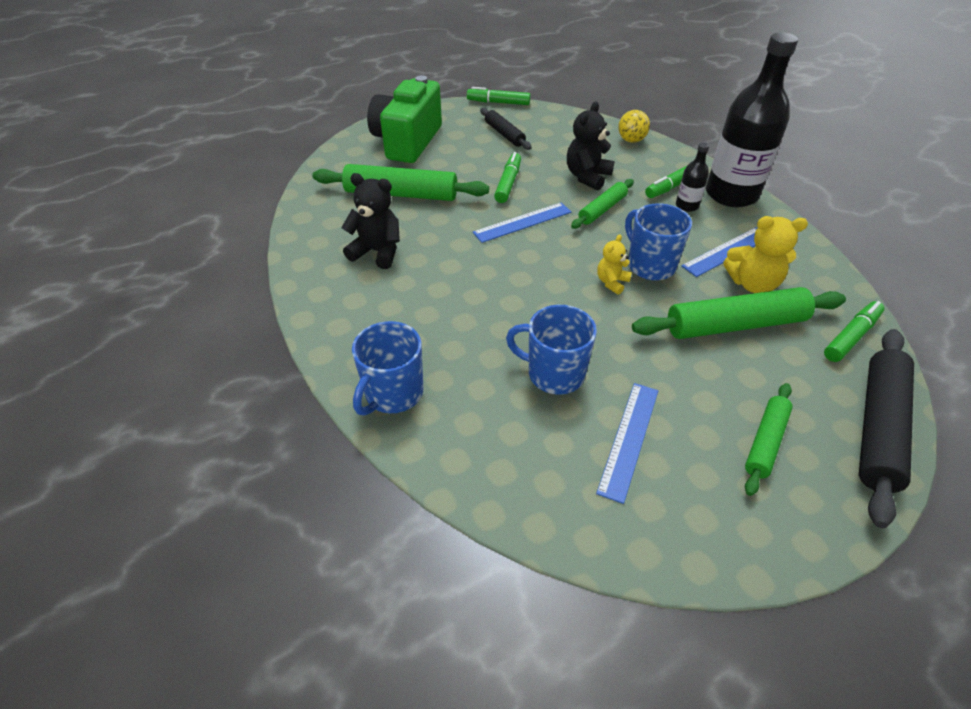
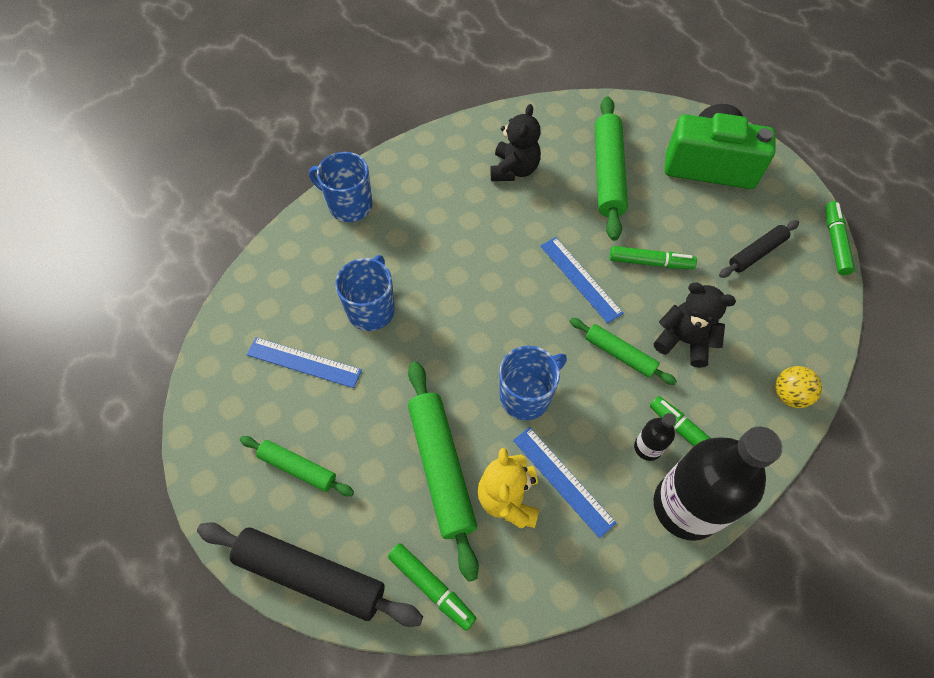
camera: 85 degrees right, 15 degrees up
(612, 282) = (494, 358): yellow teddy bear -> none

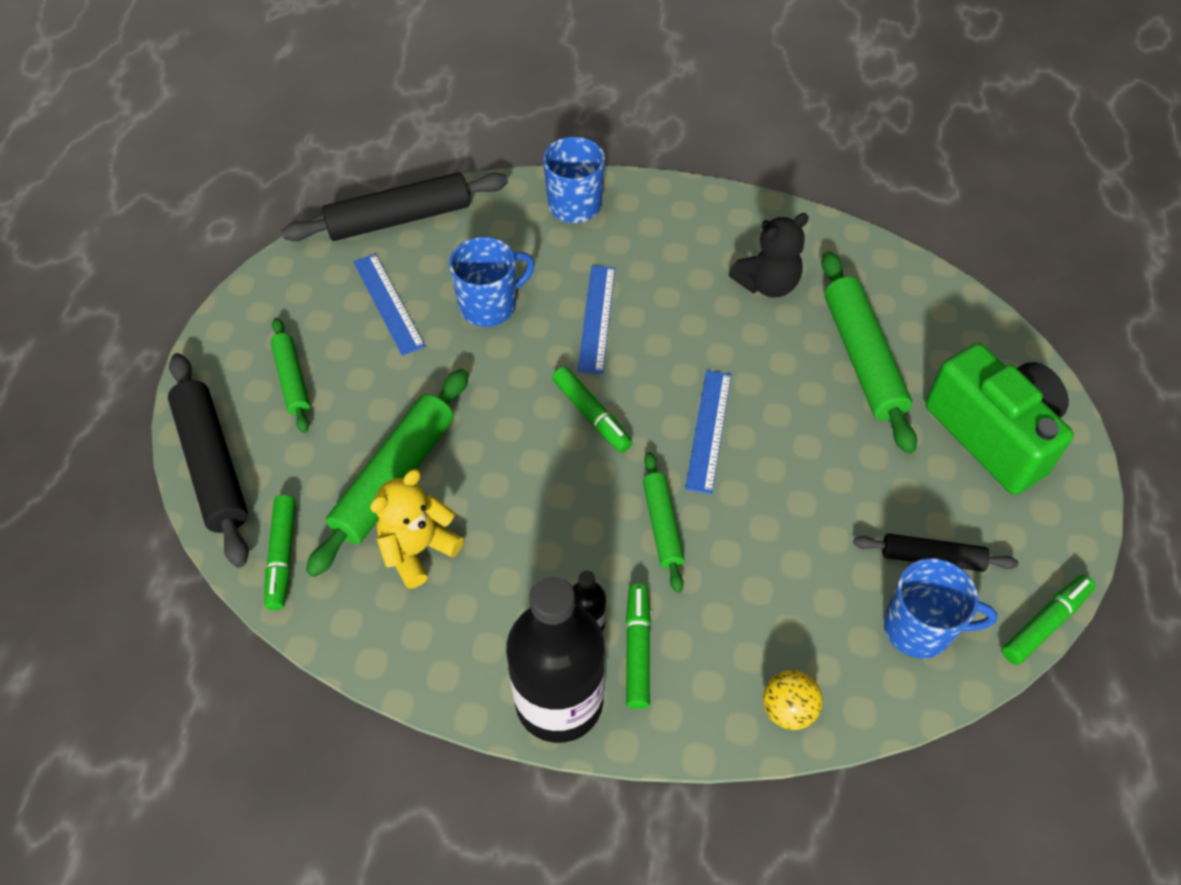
camera: 45 degrees right, 5 degrees down
(244, 301) = (399, 218): none -> black rolling pin
(526, 396) = (533, 484): blue mug -> blue mug (919, 628)
(562, 480) = (479, 578): blue ruler -> blue ruler (596, 318)
(607, 173) = (862, 358): green rolling pin -> green rolling pin turned 60 degrees counterclockwise
(650, 262) = (800, 473): green marker -> green marker (591, 415)
(684, 340) = (742, 568): black teddy bear -> none

